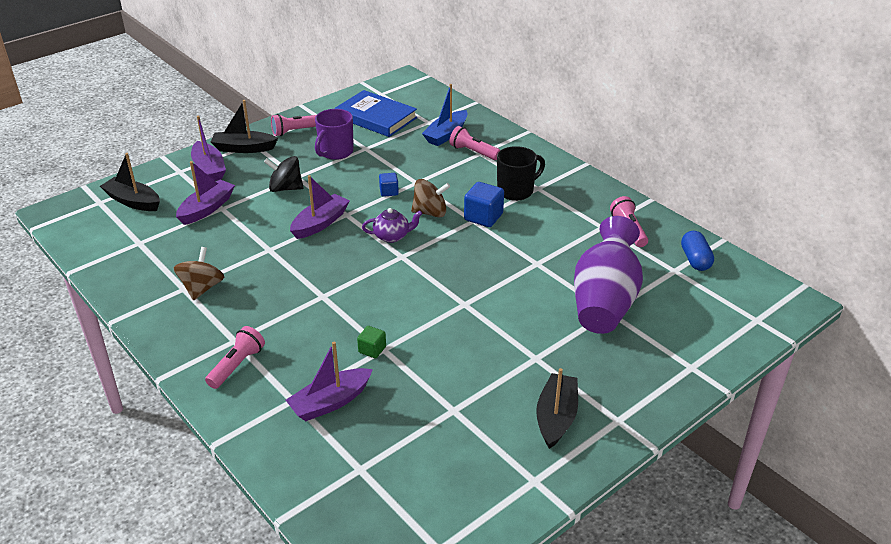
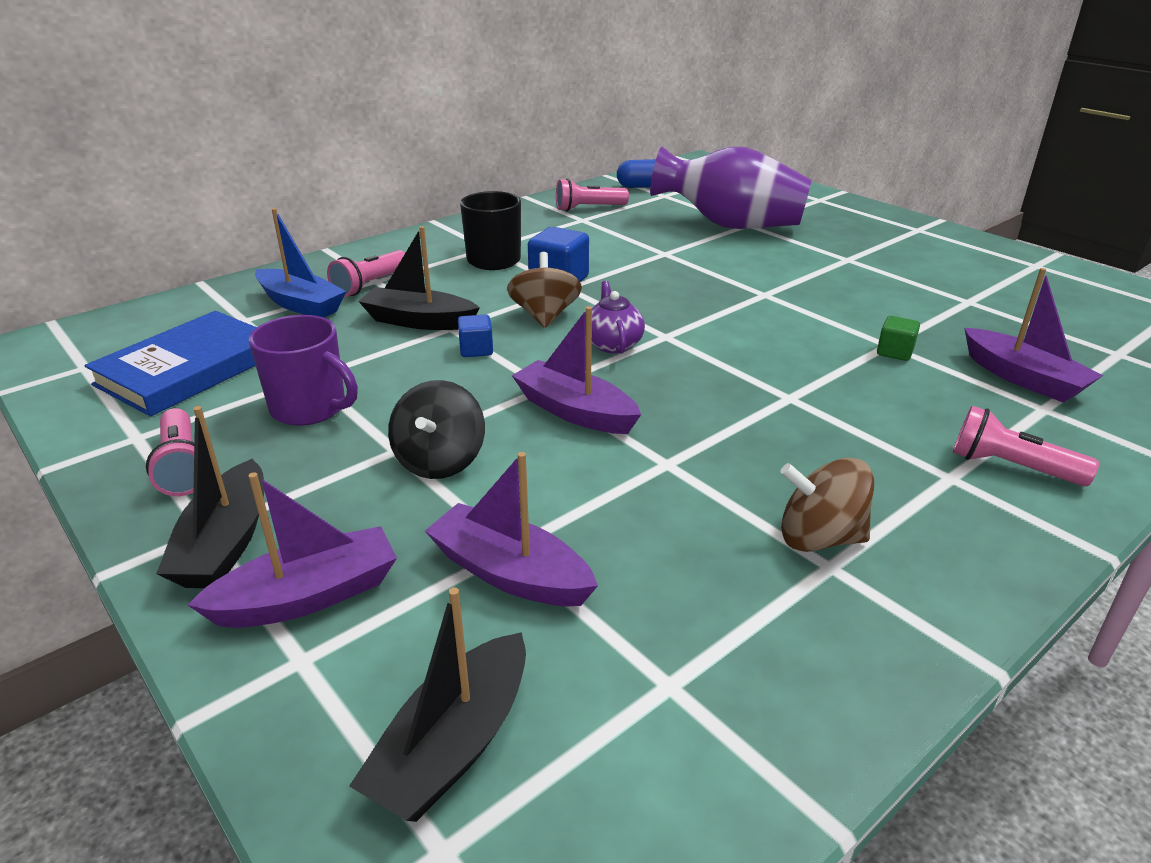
camera: 90 degrees left, 5 degrees down
(556, 417) = (936, 253): black boat -> black boat (419, 321)

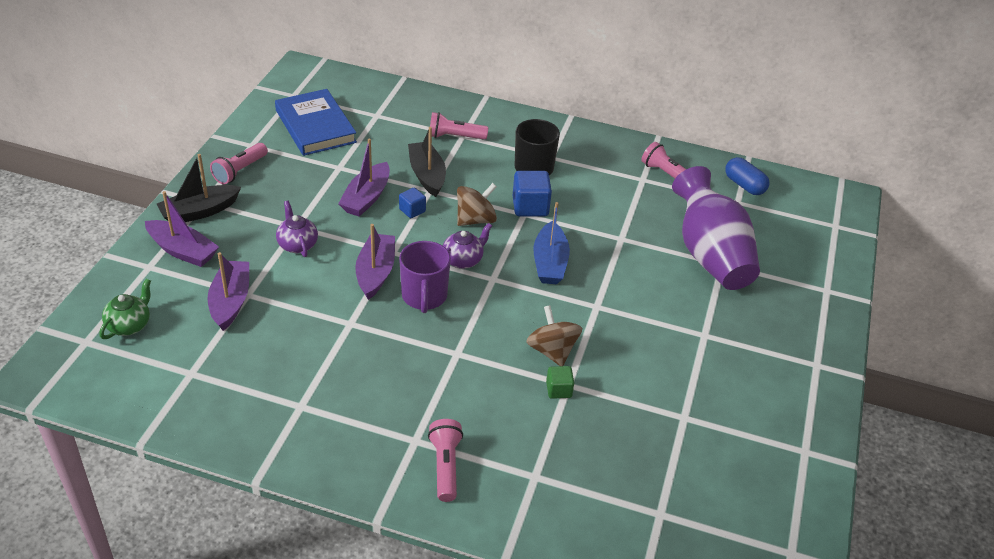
camera: 55 degrees right, 10 degrees up
(188, 369) = (315, 126): blue book -> blue book turned 60 degrees clockwise
(301, 304) = (409, 125): blue boat -> blue boat (550, 263)
(310, 408) = (311, 182): purple mug -> purple mug (424, 297)
(440, 461) = (297, 244): black spinning top -> purple teapot
(453, 745) = (129, 325): black boat -> green teapot
(819, 538) = (321, 397): brown spinning top -> brown spinning top (552, 351)
(1023, 378) = (572, 461): purple boat -> purple boat (366, 198)

